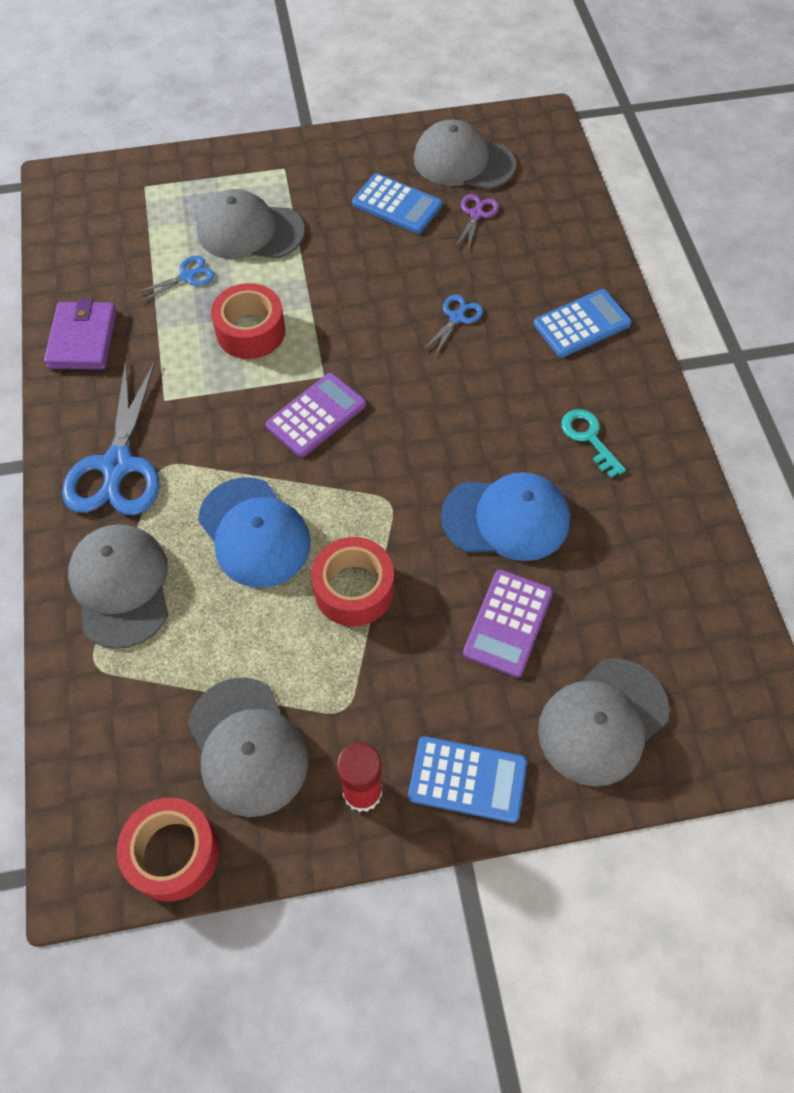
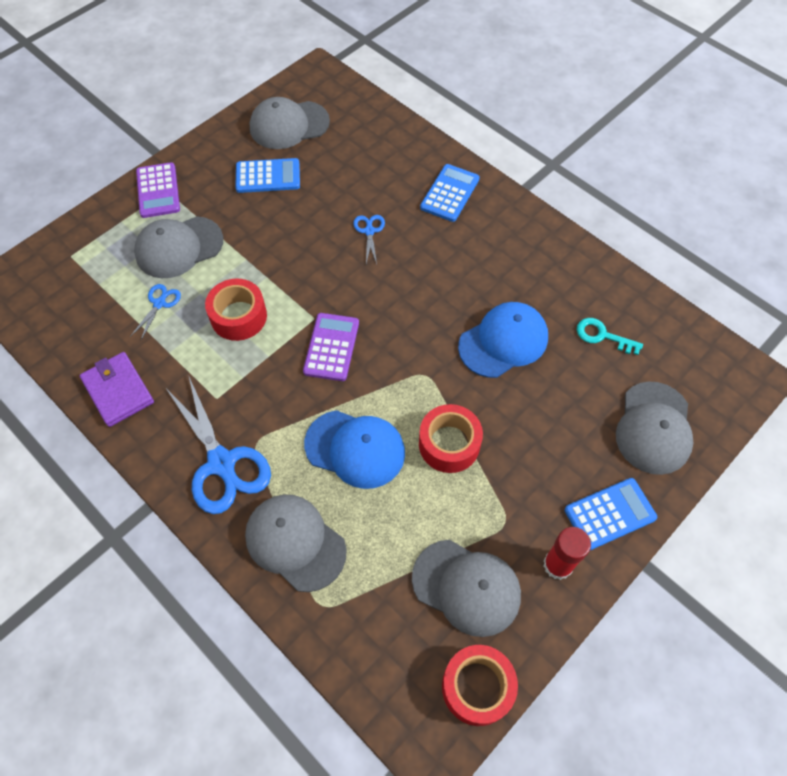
camera: 35 degrees left, 0 degrees up
(476, 214) = (326, 156): purple scissors -> none
(508, 623) = (556, 405): purple calculator -> purple calculator (158, 191)
(589, 438) = (511, 263): turquoise key -> turquoise key (602, 336)

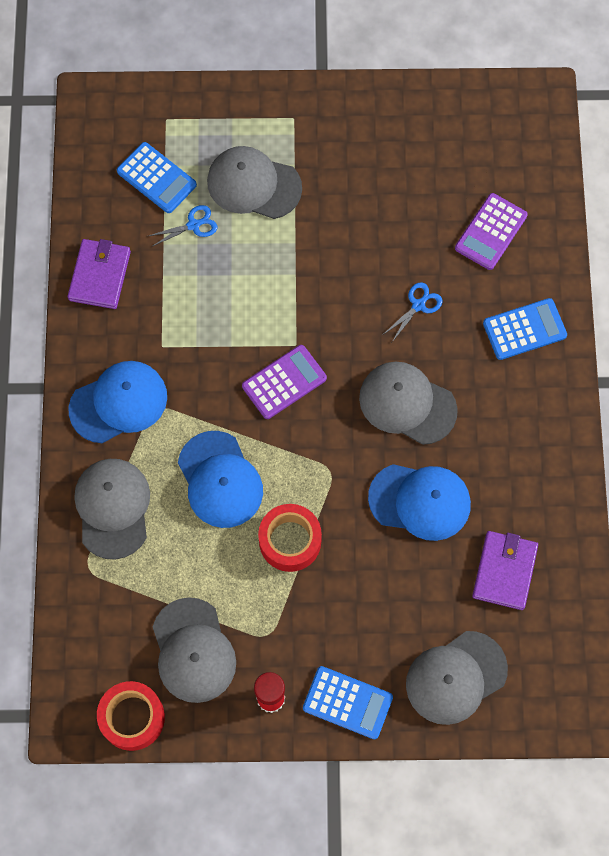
camera: 45 degrees right, 10 degrees up
(158, 191) = (287, 112): purple calculator -> purple calculator (491, 232)
(222, 464) = (119, 403): blue scissors -> blue cap
(238, 316) = (241, 291): red tape -> none
(268, 176) = (388, 176): blue calculator -> blue calculator (156, 178)
(289, 125) = (458, 136): grey cap -> grey cap (407, 403)
(602, 336) = (504, 571): turquoise key -> purple wallet

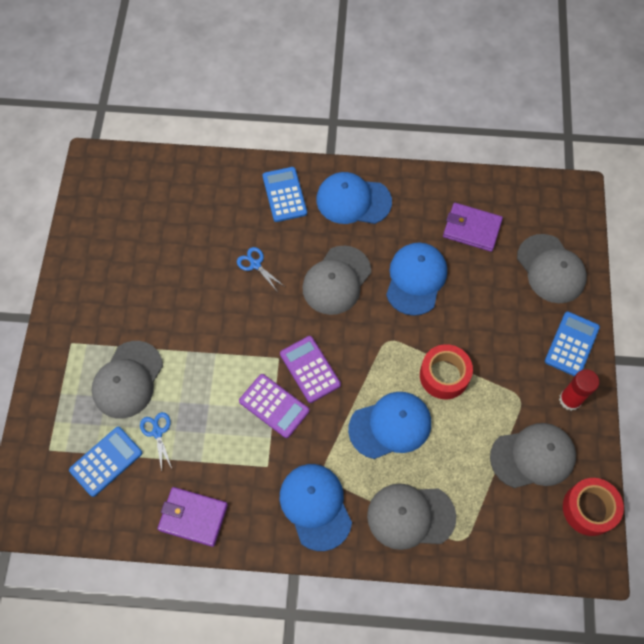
camera: 85 degrees left, 5 degrees down
(491, 232) = (201, 208): purple calculator -> purple calculator (274, 406)
(527, 415) = (353, 200): none -> blue cap

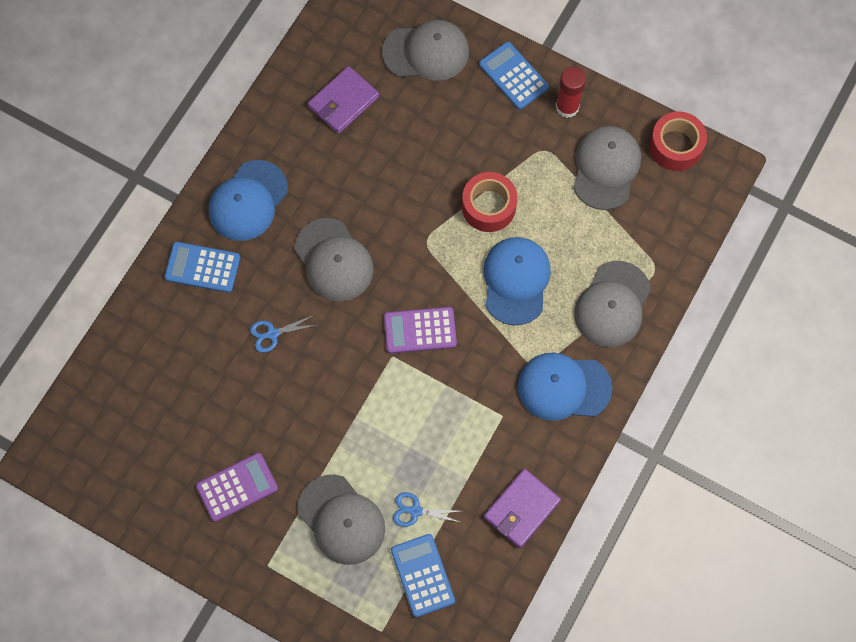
camera: 65 degrees left, 5 degrees up
(274, 406) = (442, 382): purple calculator -> purple calculator (237, 487)
(416, 279) = (372, 183): blue cap -> none

